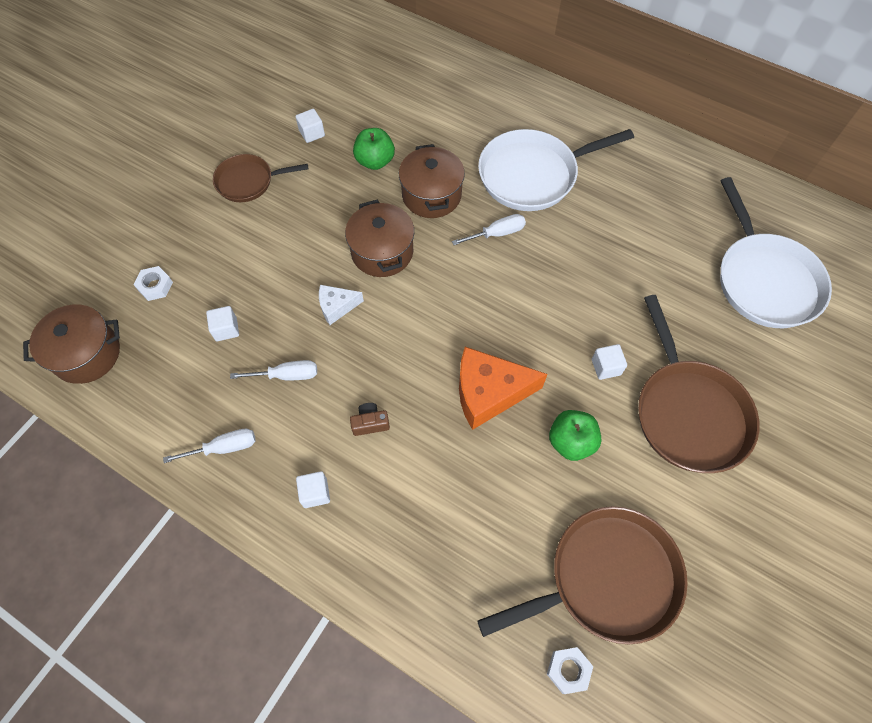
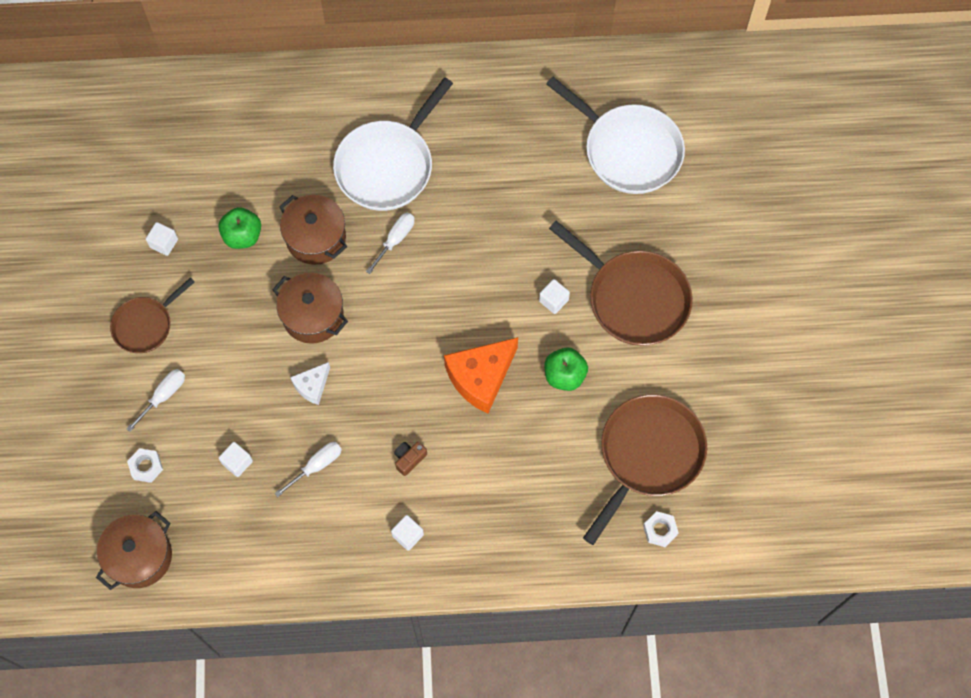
camera: 35 degrees left, 5 degrees up
(224, 448) = (313, 550): white screwdriver -> white screwdriver (163, 396)

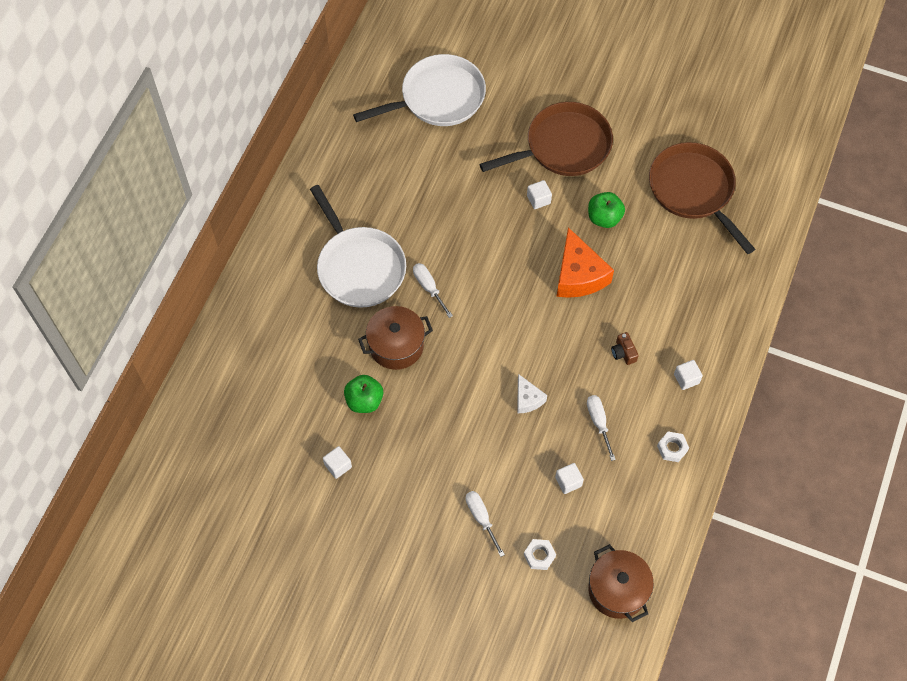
camera: 65 degrees left, 5 degrees down
(145, 325) = (408, 509): brown pan -> none
(313, 316) = (465, 375): brown pot -> none
(660, 530) = (755, 207): white nut -> white nut (672, 448)

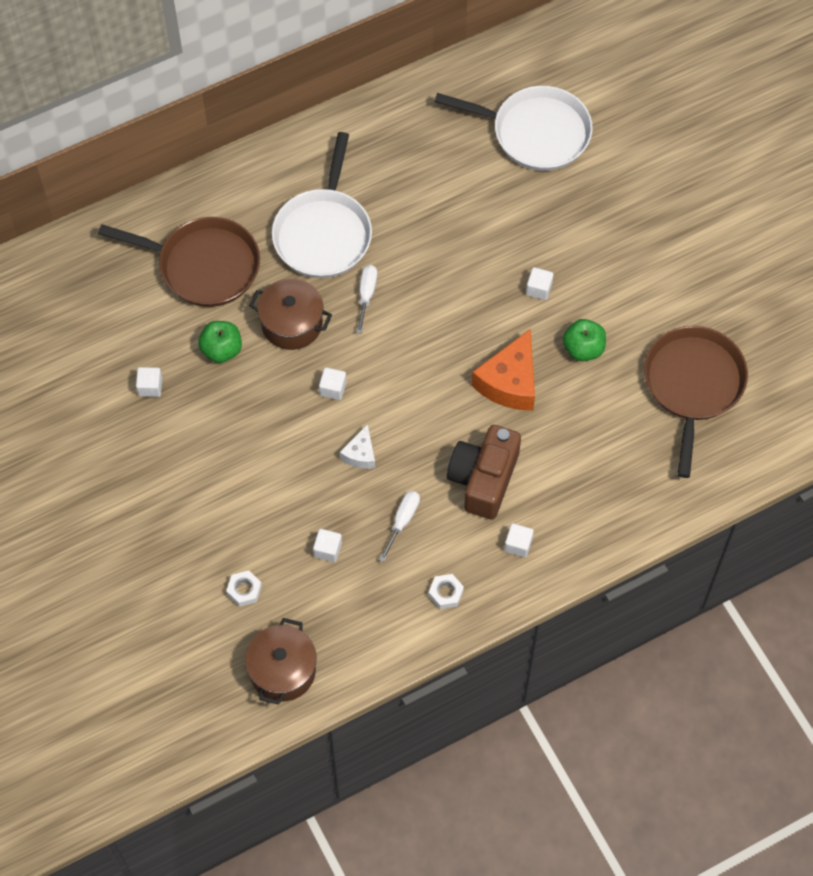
camera: 40 degrees right, 0 degrees up
(467, 369) = (333, 388): none -> white cube
(481, 518) = (226, 521): white screwdriver -> none
(563, 146) = (608, 257): brown pan -> brown pan (203, 266)
(623, 352) = (483, 479): brown camera -> brown camera, size x2.48

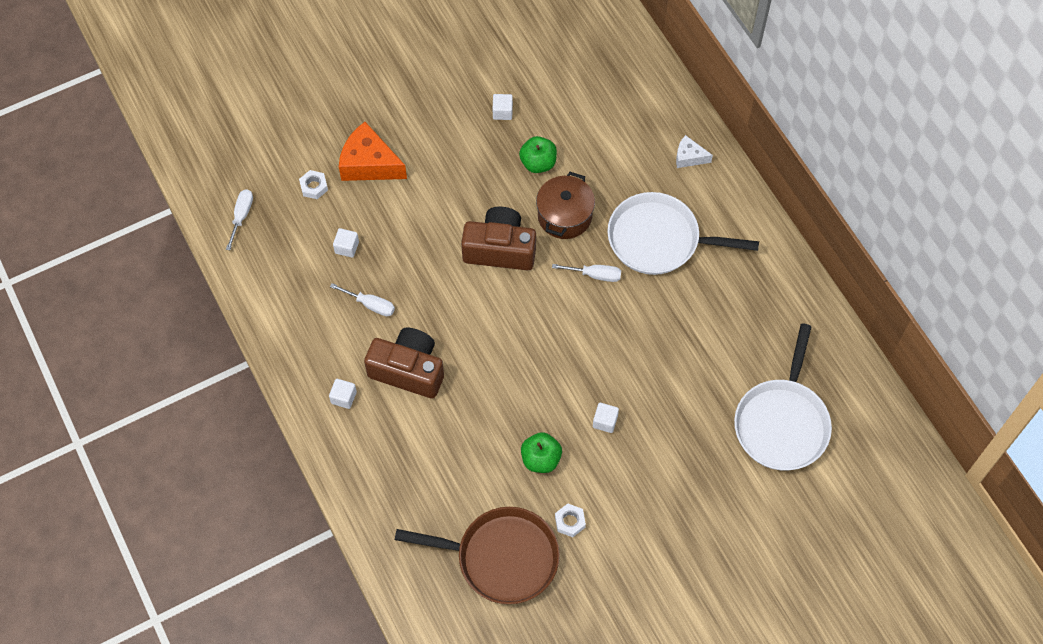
camera: 90 degrees right, 0 degrees up
(203, 266) = (621, 146): brown pan -> none
(282, 670) = (241, 216): brown pot -> white screwdriver
(333, 388) = (500, 249): white cube -> brown camera
(360, 454) = (435, 271): white cheese -> white cheese (689, 157)
(446, 593) = (301, 338): white nut -> white nut (570, 522)
(509, 382) = (506, 394): orange cheese -> orange cheese (369, 163)

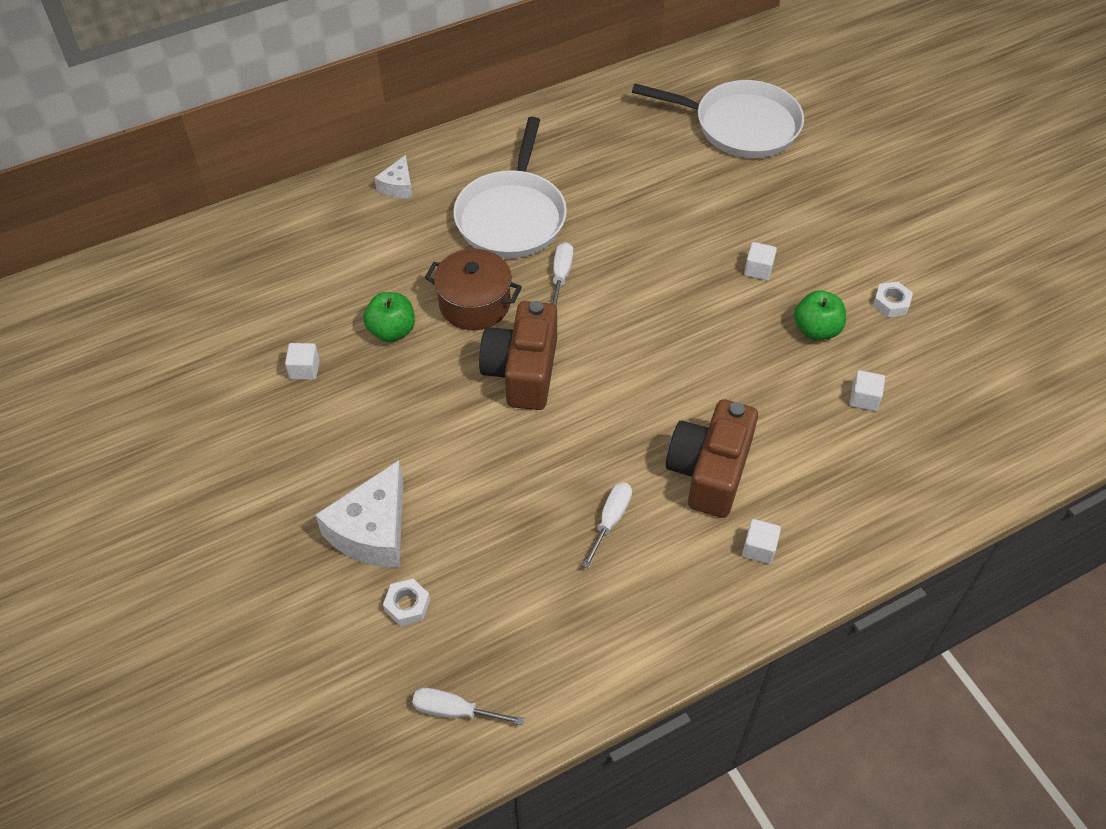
camera: 90 degrees left, 10 degrees down
(347, 247) = (516, 555): white cube -> white cube (864, 398)
(369, 163) = (372, 531): orange cheese -> white cheese
(501, 557) = (951, 368): brown pan -> none

